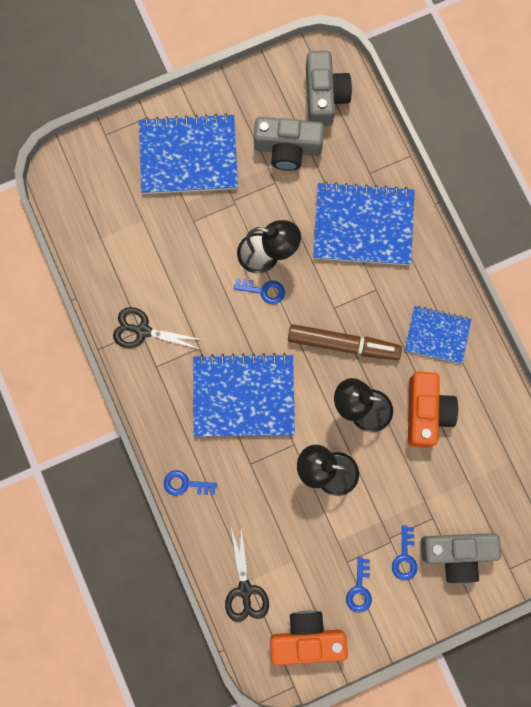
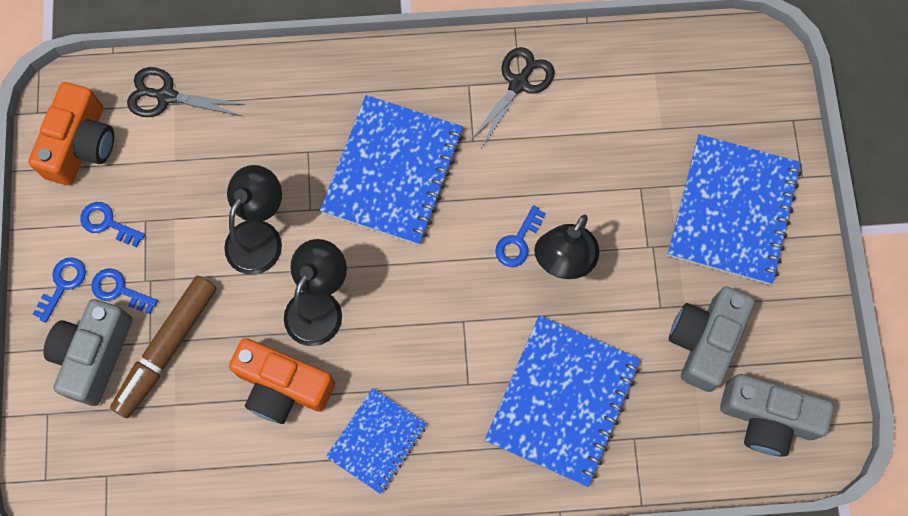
camera: 110 degrees right, 5 degrees down
(185, 484) = (315, 72): blue key -> blue key (63, 284)
(343, 345) = (410, 314): brown marker -> brown marker (167, 348)

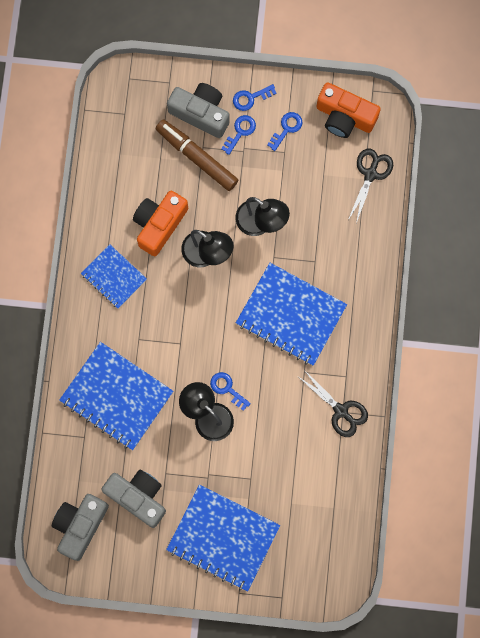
camera: 100 degrees right, 5 degrees up
(63, 284) = (250, 98): blue key -> blue key turned 120 degrees clockwise

